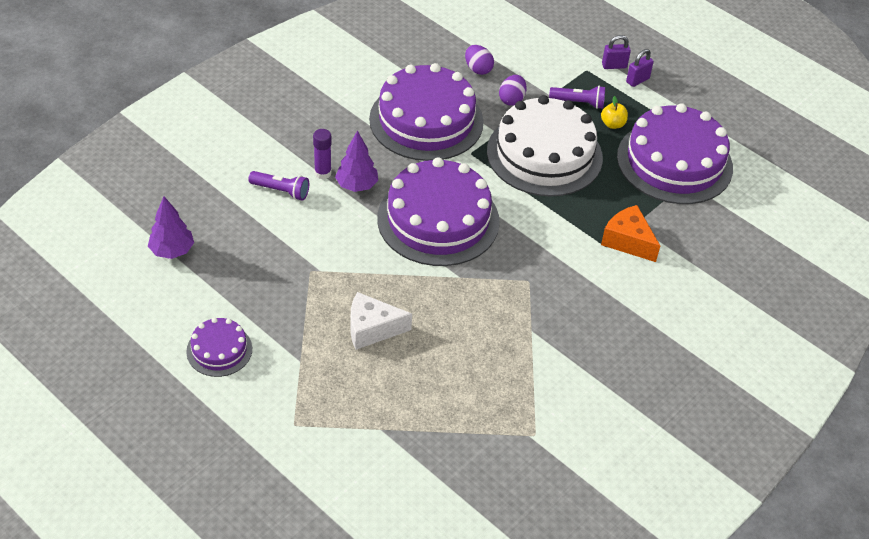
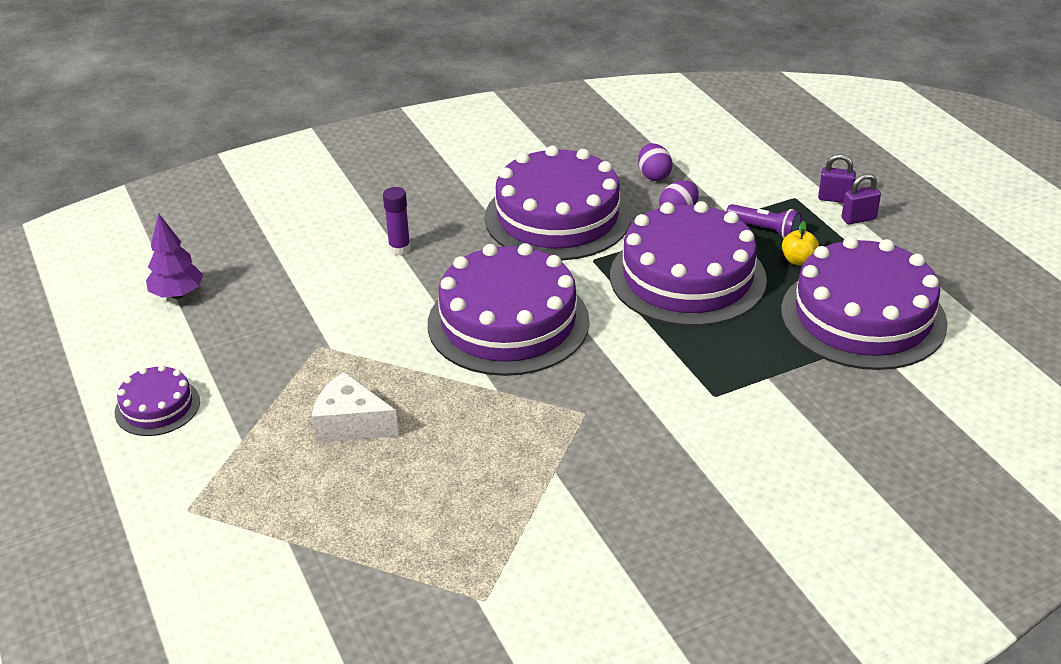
camera: 25 degrees right, 10 degrees down
(281, 191) = (339, 258): purple flashlight -> none
(356, 185) = (431, 268): purple tree -> none
(544, 154) = (687, 277): white cake -> purple cake
(628, 241) = (747, 395): orange cheese -> none

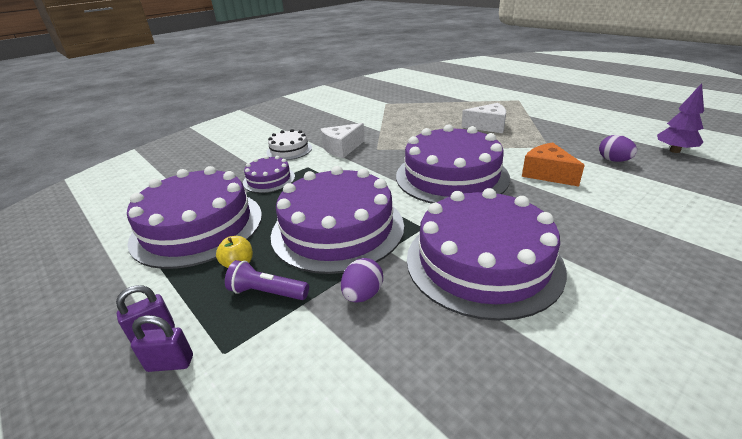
camera: 165 degrees right, 5 degrees down
(157, 407) = (585, 116): purple cake -> purple cake (269, 179)
(385, 296) = (547, 174): none -> orange cheese
(399, 249) = (583, 204): purple glue stick -> none
(646, 430) = (342, 148): none -> white cheese
(654, 176) = (411, 350): purple egg -> purple egg (613, 160)
(746, 453) = (289, 150): none -> white cake

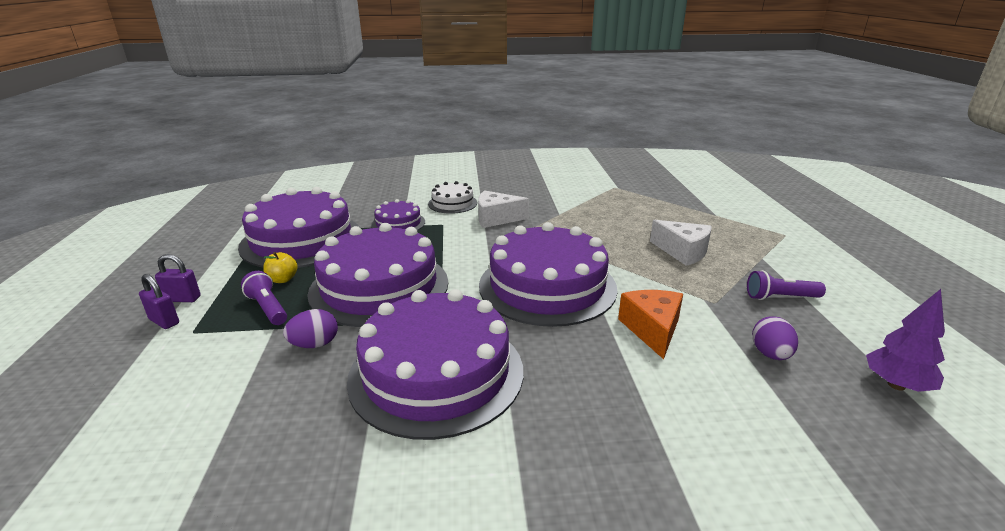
camera: 35 degrees right, 5 degrees down
(570, 131) = (780, 297): none -> purple flashlight

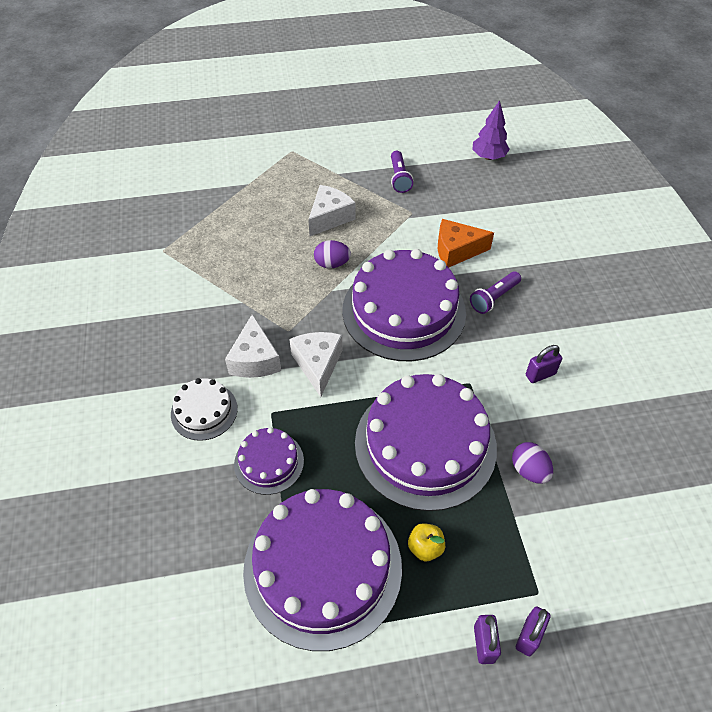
camera: 95 degrees left, 25 degrees up
(268, 308) = (483, 537): purple flashlight -> purple flashlight (494, 298)
(436, 373) = (540, 374): purple cake -> purple padlock
(485, 242) = (318, 365): none -> white cheese
(770, 354) = (472, 199): purple egg -> purple egg (332, 264)

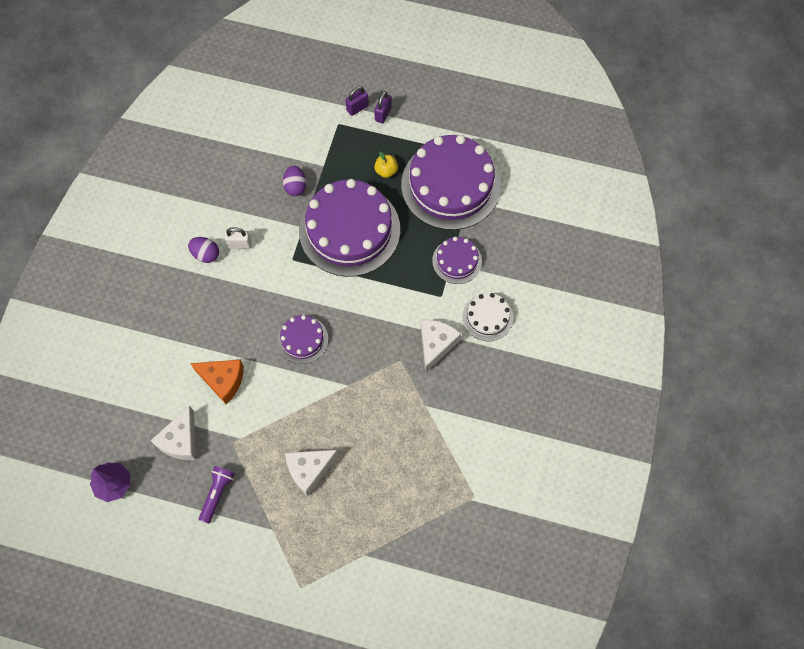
camera: 155 degrees left, 15 degrees up
(318, 365) = (391, 320): white cheese -> white cheese (180, 440)
(332, 264) = (334, 413): purple egg -> purple egg (205, 254)
(403, 311) = (302, 339): purple cake -> purple cake, size x0.48
(494, 298) = (226, 321): purple flashlight -> none
(540, 374) = (240, 244): purple padlock -> white padlock

